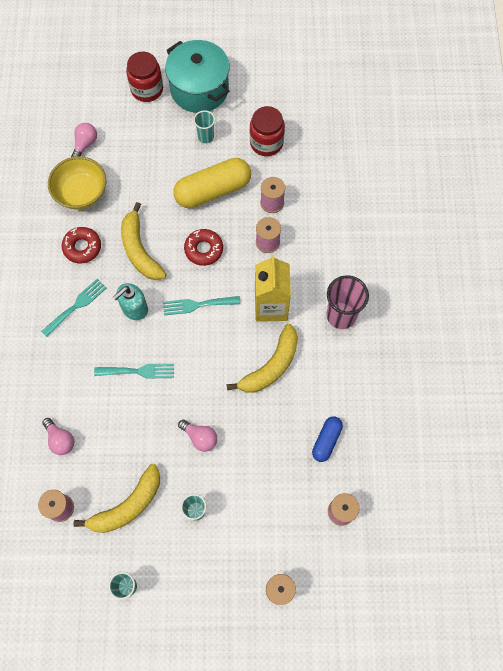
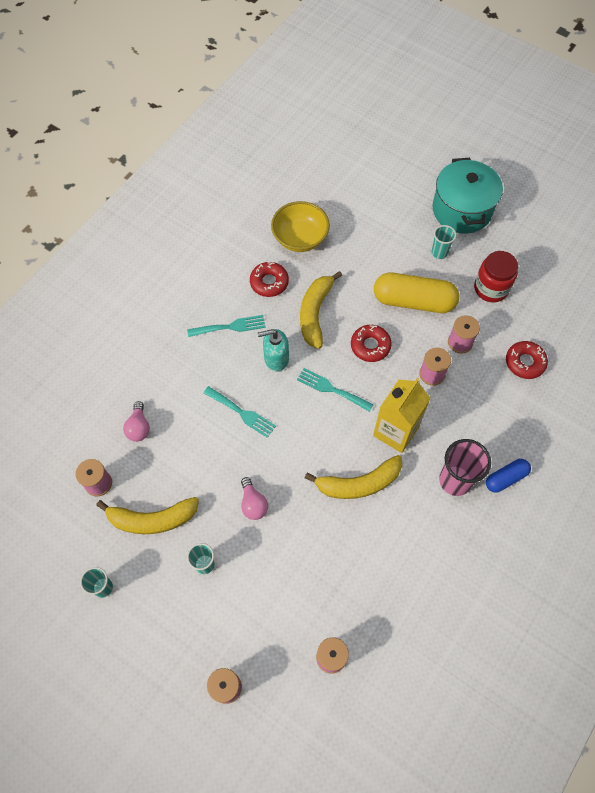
camera: 35 degrees right, 5 degrees down
(85, 144) = (331, 201): pink light bulb -> none
(147, 89) = (415, 185): red jar -> none
(326, 440) = (362, 583): blue capsule -> blue capsule (506, 478)
(331, 188) = (525, 362): none -> red donut

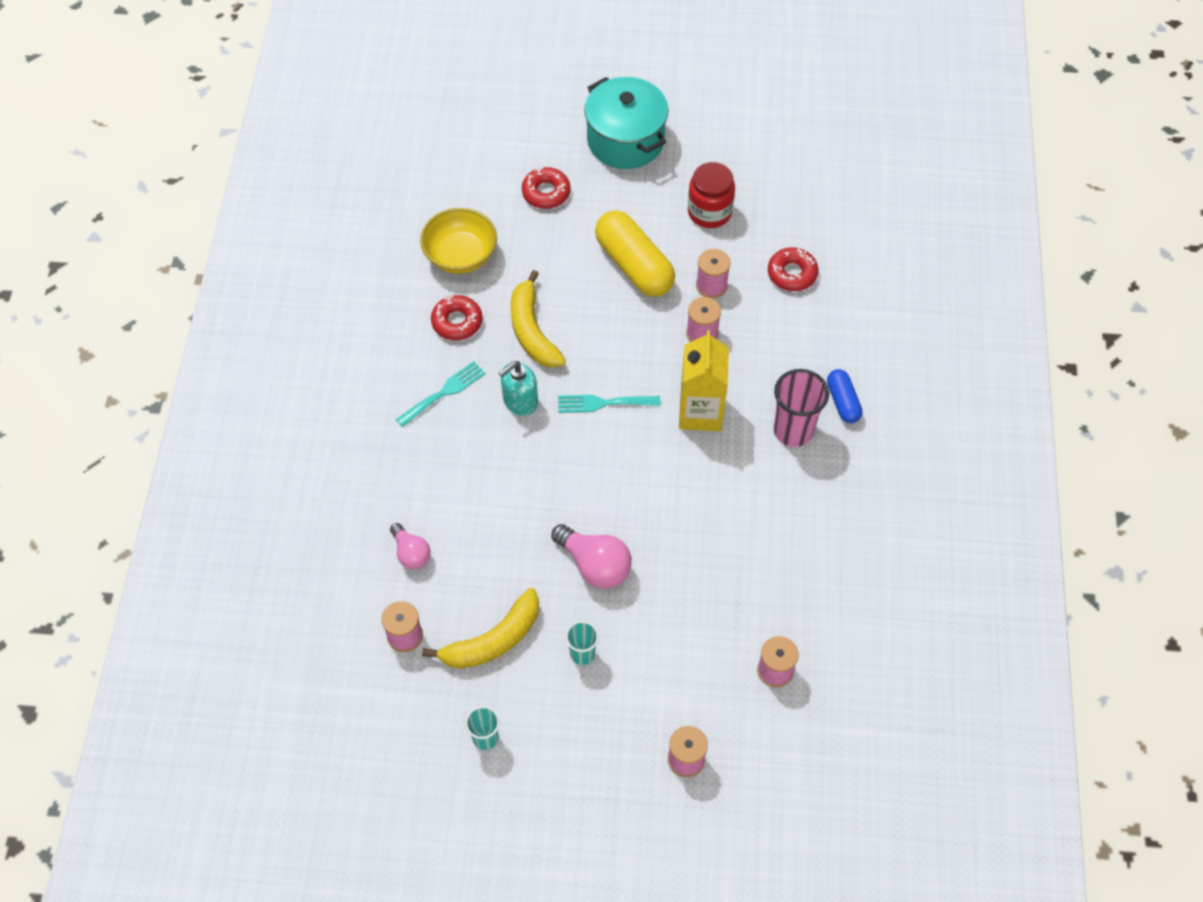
camera: 30 degrees left, 5 degrees down
(242, 413) = (519, 478): turquoise fork -> none
(253, 504) = (595, 565): pink light bulb -> pink light bulb, size x1.58
(359, 483) = (695, 485): yellow banana -> none
(370, 346) = (616, 336): red donut -> red donut (546, 192)
(414, 301) = (634, 265): yellow capsule -> yellow capsule turned 75 degrees clockwise
(439, 252) = (629, 199): turquoise cup -> none
(506, 478) = (843, 402): blue capsule -> blue capsule turned 45 degrees counterclockwise

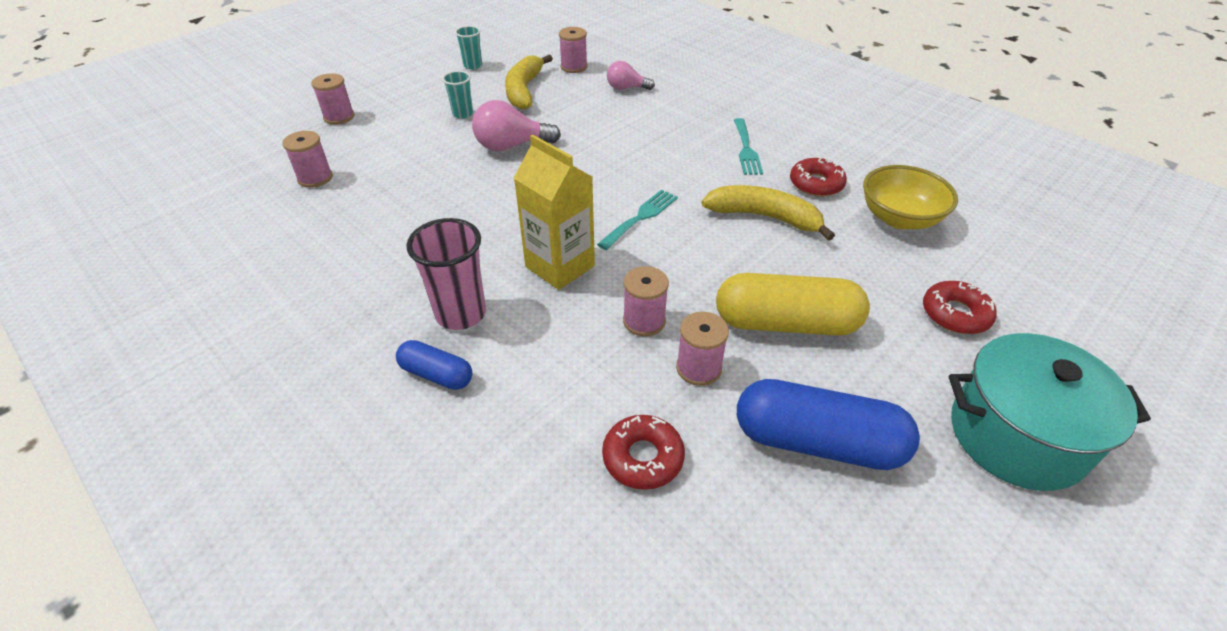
camera: 130 degrees right, 15 degrees down
(520, 401) = (695, 178): turquoise soap dispenser -> none
(709, 212) = (817, 442): red jar -> blue capsule

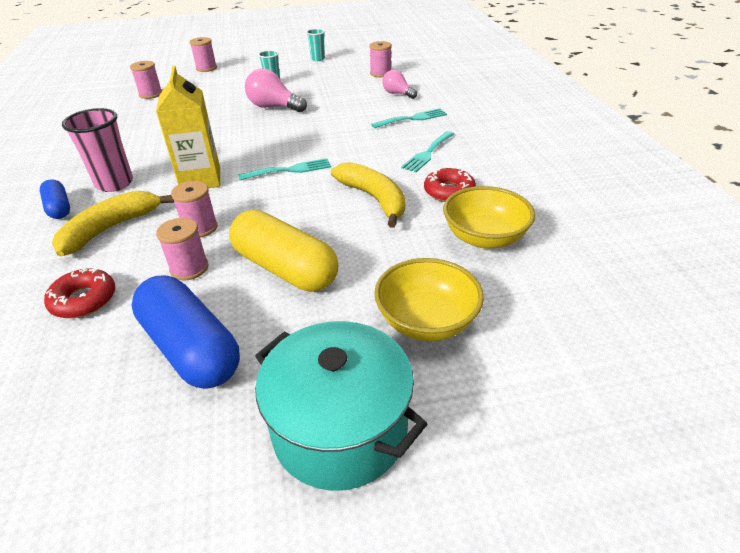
camera: 35 degrees right, 5 degrees down
(524, 90) = (328, 79): yellow banana -> yellow banana (111, 229)
(681, 114) = (412, 118): none -> turquoise fork
(955, 314) = (426, 321): red donut -> yellow bowl

